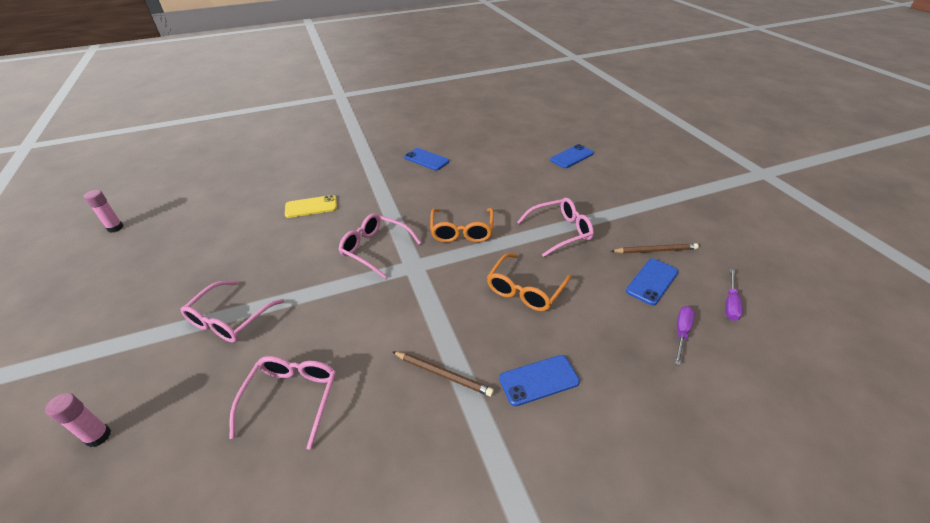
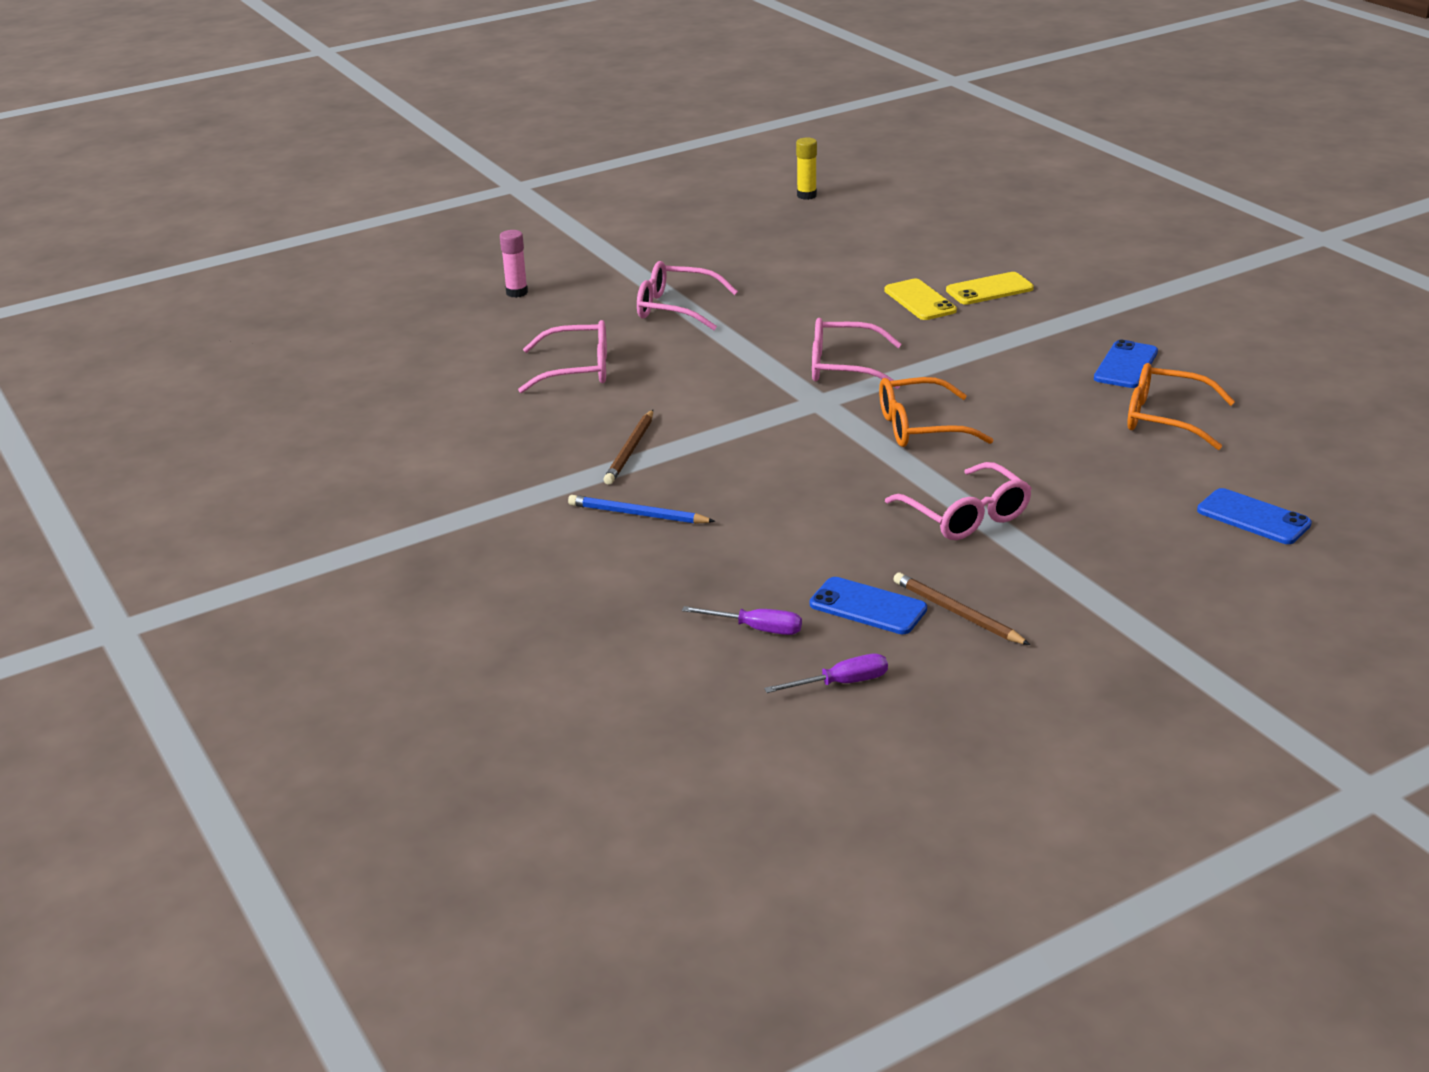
camera: 80 degrees right, 10 degrees down
(115, 228) = (806, 195): pink glue stick -> yellow glue stick
(317, 182) = (989, 289): none -> yellow phone
(375, 249) = (843, 367): pink glasses -> pink glasses turned 105 degrees counterclockwise
(525, 290) = (802, 493): orange glasses -> orange glasses (1165, 418)
(538, 380) = (638, 514): blue phone -> blue pencil
(655, 250) = (957, 613): brown pencil -> brown pencil turned 150 degrees clockwise
(730, 304) = (841, 683): purple screwdriver -> purple screwdriver turned 150 degrees clockwise

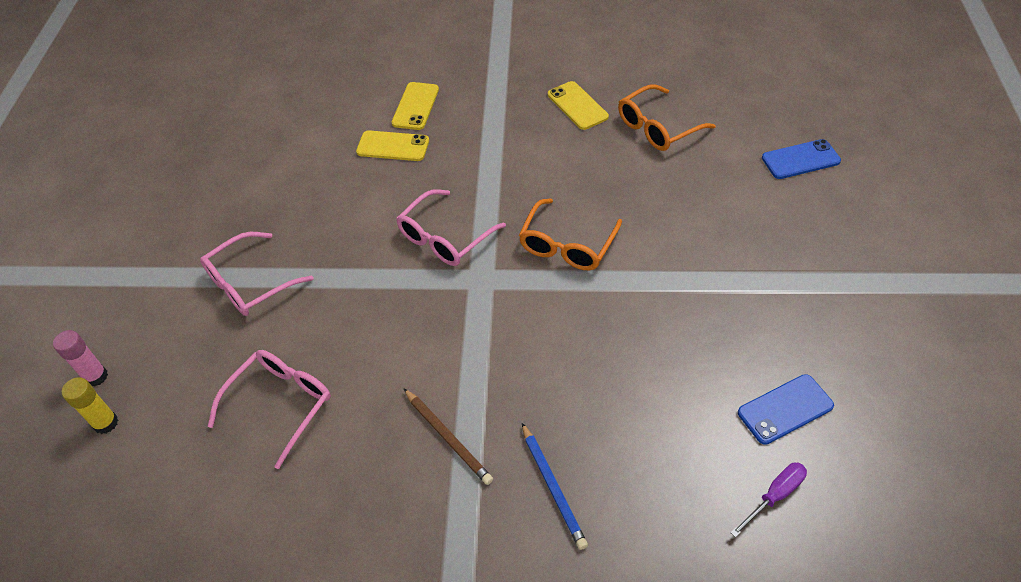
camera: 55 degrees left, 20 degrees up
(638, 514) = (553, 487): blue pencil -> blue pencil turned 75 degrees counterclockwise
(806, 195) = (166, 113): yellow glue stick -> yellow glue stick (106, 423)
(841, 683) = (876, 482): purple screwdriver -> none
(957, 613) = (823, 363): brown pencil -> none
(966, 516) = (702, 288): pink glasses -> none
(1126, 365) = (577, 106): blue phone -> yellow phone

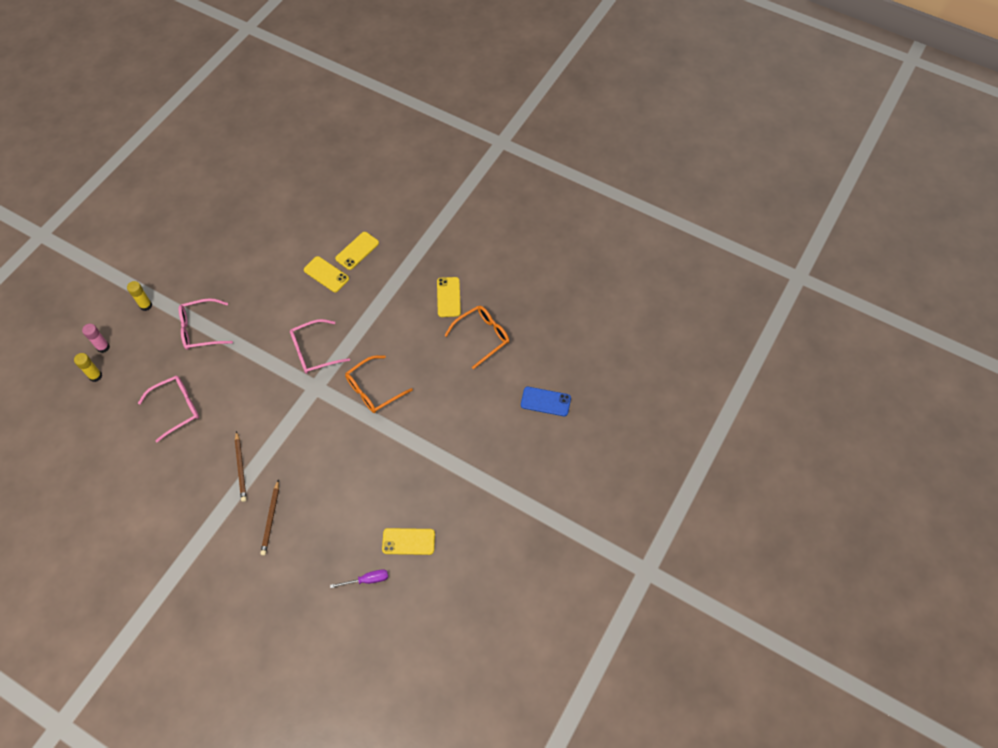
camera: 25 degrees right, 10 degrees up
(137, 291) = (146, 305): none -> yellow glue stick
(553, 487) = (271, 519): blue pencil -> brown pencil
(657, 127) = (482, 336): orange glasses -> orange glasses turned 150 degrees clockwise
(785, 409) = (408, 541): blue phone -> yellow phone

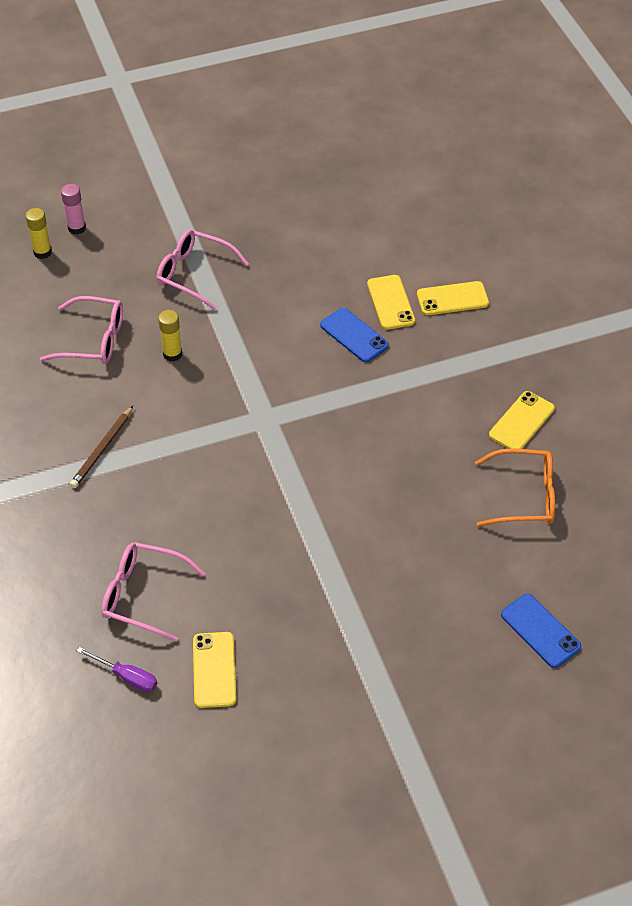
camera: 40 degrees right, 10 degrees down
(146, 305) = (159, 213): yellow glue stick -> yellow glue stick (172, 354)
(271, 519) = (84, 528): brown pencil -> none
(314, 351) = (298, 378): pink glasses -> pink glasses (143, 595)
(323, 307) = (354, 335): none -> blue phone
(373, 390) = (330, 467): orange glasses -> none
(408, 541) = (214, 670): yellow phone -> yellow phone turned 45 degrees clockwise

